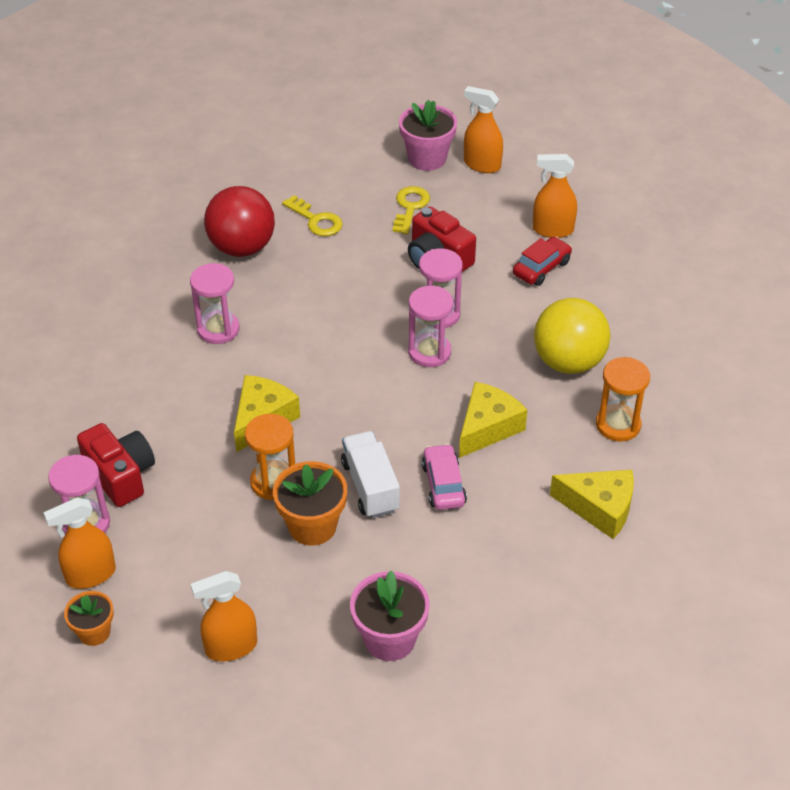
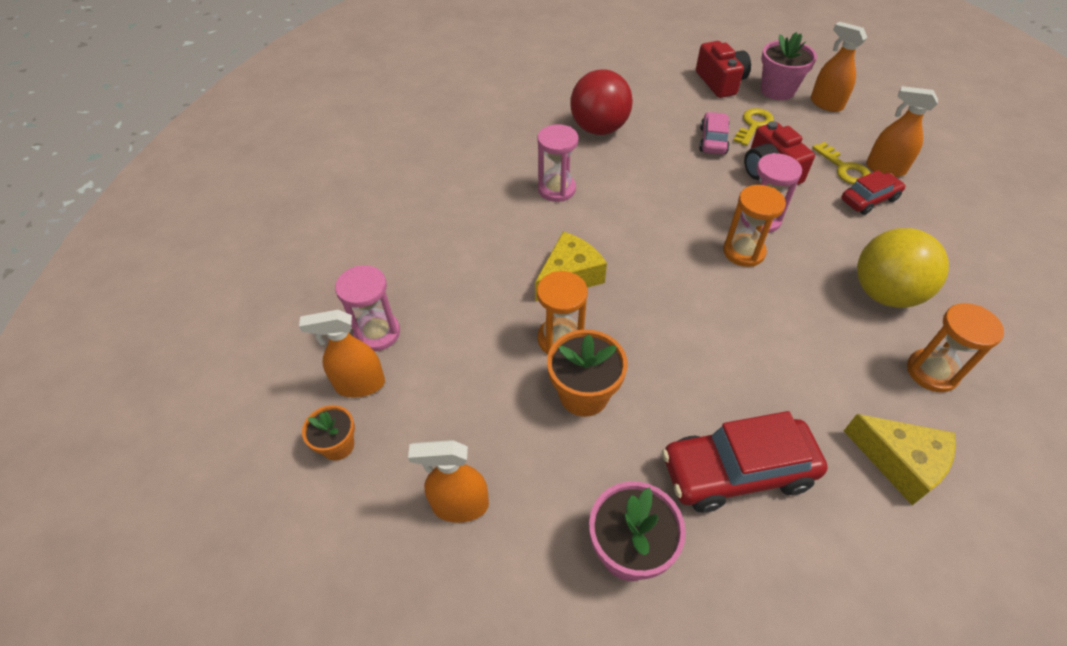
camera: 20 degrees right, 5 degrees up
(120, 475) = (425, 296): red camera -> red camera (720, 82)
(316, 220) = (668, 120): yellow key -> yellow key (844, 168)
(370, 486) = (653, 369): white truck -> none
(429, 352) = (743, 252): pink hourglass -> orange hourglass
(443, 484) = (729, 387): pink car -> pink car (713, 140)
(466, 553) = (737, 472): none -> red car
(487, 428) = (787, 339): yellow cheese -> none

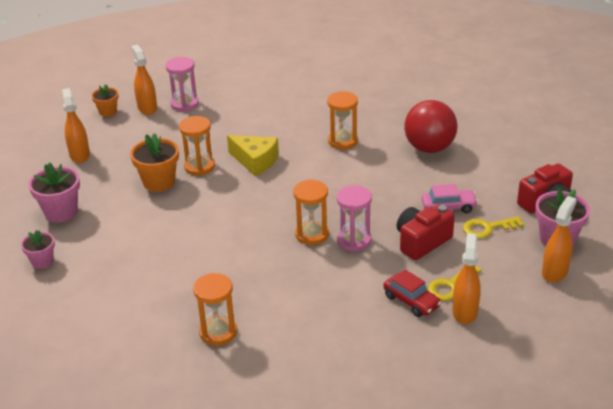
camera: 75 degrees right, 15 degrees down
(556, 189) = (343, 141): pink hourglass -> orange hourglass
(737, 472) = (116, 245): red car -> none
(753, 125) = (487, 228): yellow key -> yellow key turned 150 degrees clockwise
(767, 593) = (42, 261): none -> pink flower pot
(884, 293) = (293, 309): yellow ball -> none
(900, 462) = (135, 314): yellow cheese -> none

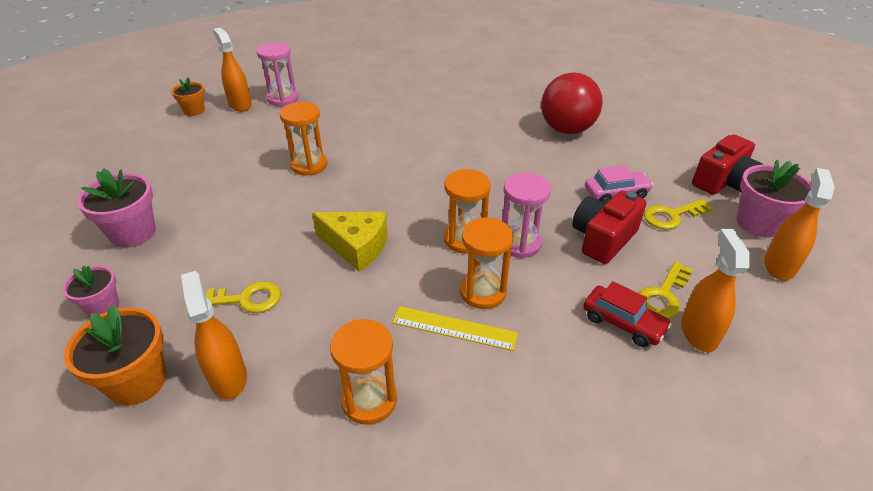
camera: 10 degrees left, 5 degrees up
(79, 155) = (159, 160): orange spray bottle -> orange spray bottle (228, 377)
(141, 264) = (245, 299): none -> yellow key
(159, 182) = (261, 186): orange flower pot -> orange flower pot (137, 381)
(255, 161) = (375, 155): yellow cheese -> yellow cheese (356, 246)
(286, 295) = (454, 328): none -> yellow ruler
(343, 141) = (469, 127): orange hourglass -> orange hourglass (482, 292)

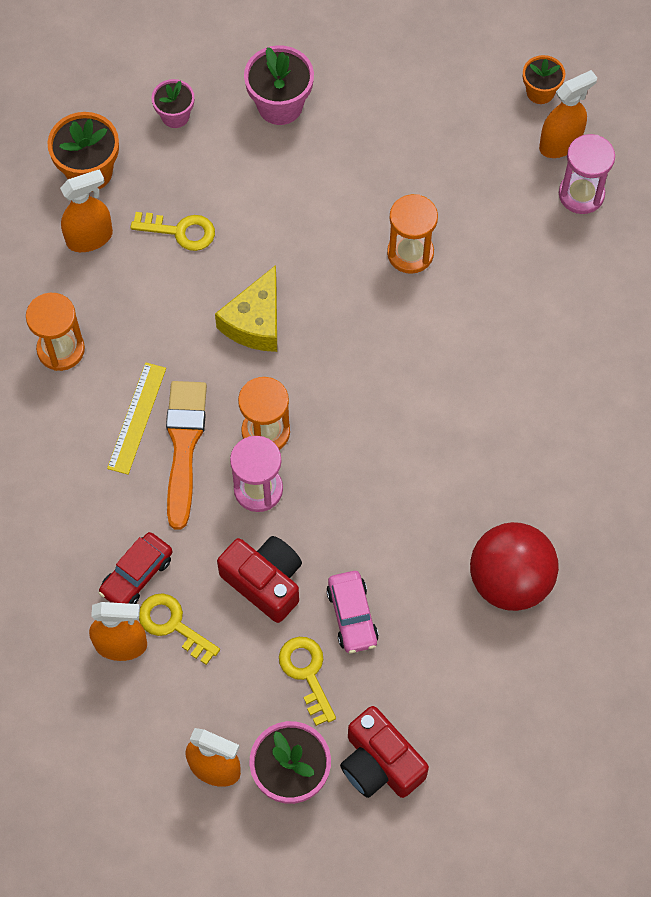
camera: 90 degrees right, 25 degrees up
(245, 299) = (181, 231): yellow key -> yellow key turned 75 degrees counterclockwise
(482, 292) = (184, 446): orange hourglass -> orange brush

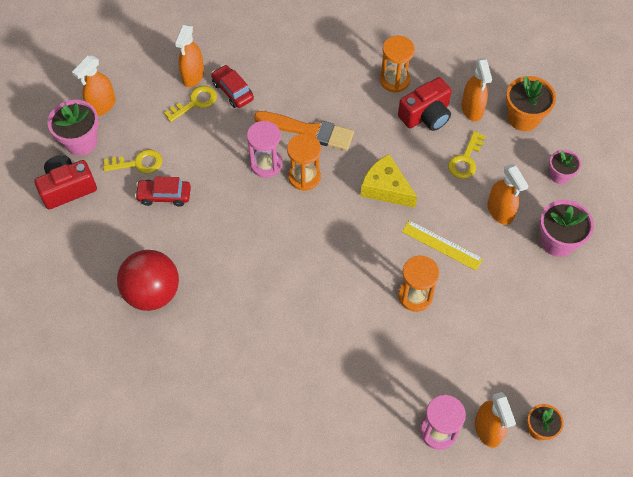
camera: 105 degrees right, 5 degrees down
(136, 418) = (335, 110): yellow ruler -> yellow ruler (442, 245)
(253, 177) = (500, 211): none -> orange spray bottle
(265, 582) = (204, 154): red camera -> red camera (426, 115)
(352, 616) = (164, 196): pink car -> red car

